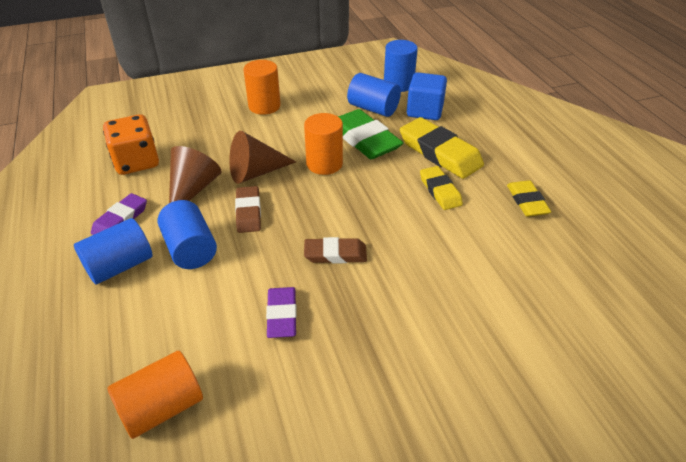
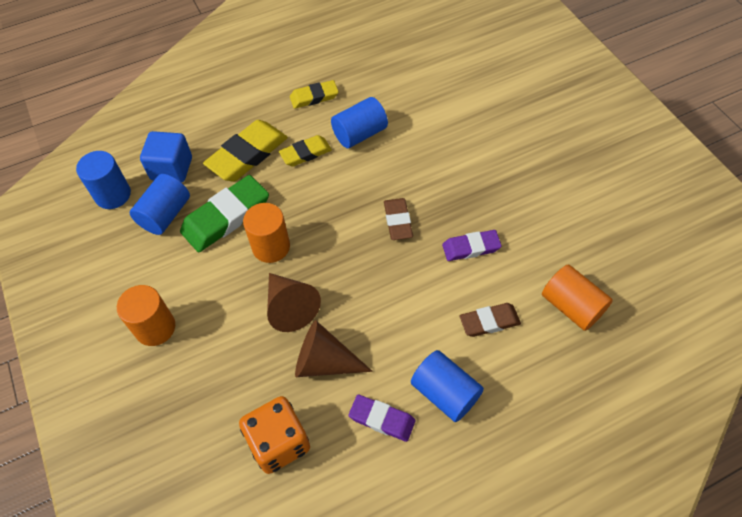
camera: 95 degrees left, 15 degrees up
(190, 249) = (412, 336): blue cylinder -> blue cylinder (360, 134)
(248, 212) = (354, 299): brown eraser -> brown eraser (489, 321)

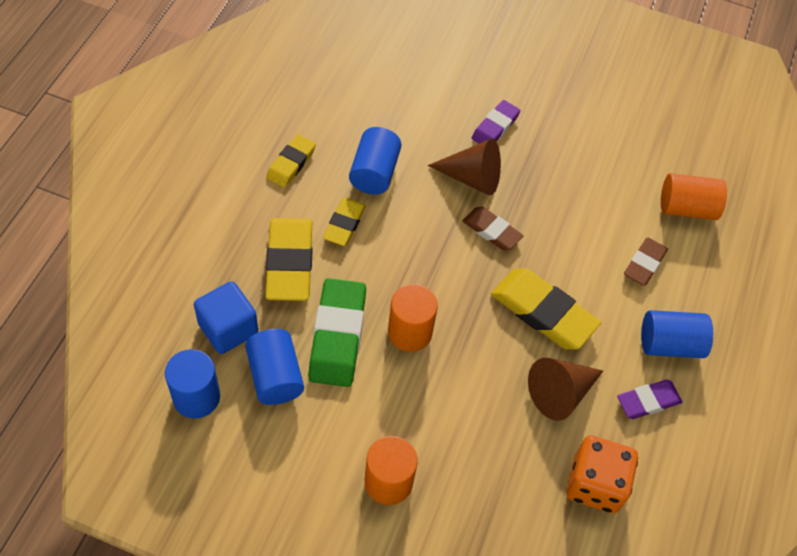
camera: 50 degrees left, 0 degrees up
(290, 307) = (484, 371): brown cone -> brown cone (472, 178)
(373, 299) = (543, 312): none -> yellow eraser
(471, 248) = (571, 213): purple eraser -> purple eraser (495, 127)

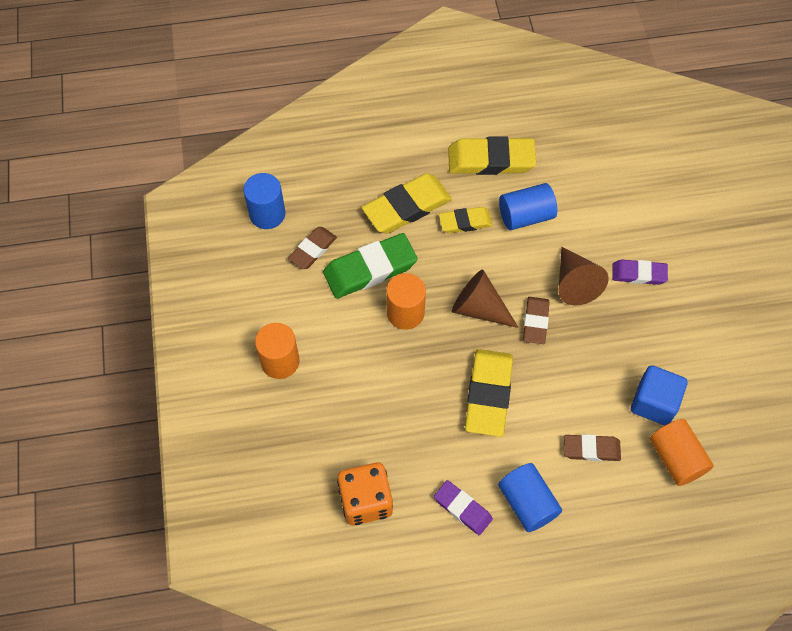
camera: 65 degrees right, 5 degrees up
(228, 328) = (329, 201): blue cube -> blue cube (654, 403)
(275, 376) = (313, 250): blue cylinder -> brown eraser
(291, 163) = (491, 160): yellow eraser -> yellow eraser, size x1.69
(560, 393) = (426, 440): brown cone -> brown cone (479, 308)

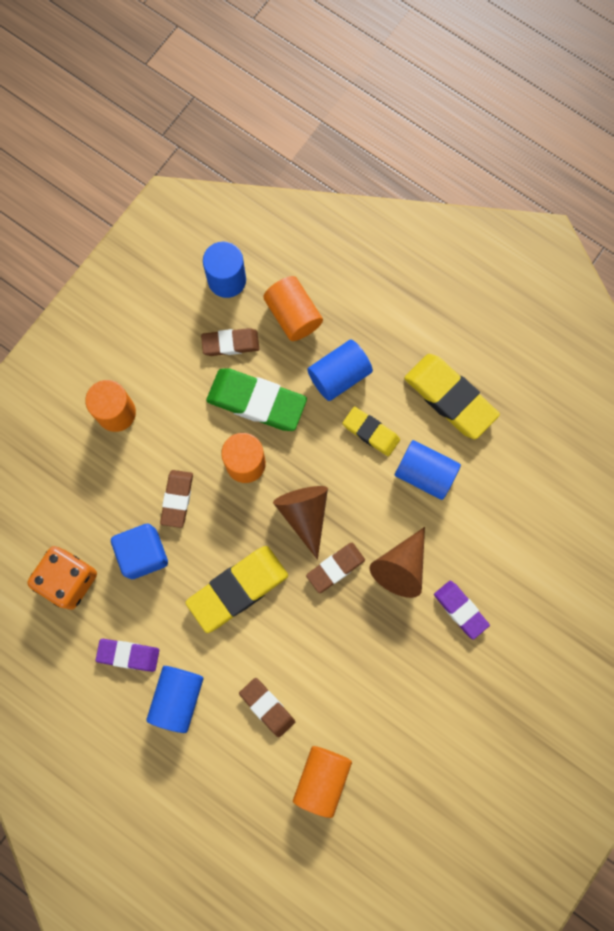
camera: 45 degrees right, 15 degrees up
(336, 197) = (293, 315): none -> orange cylinder
(384, 377) = (177, 499): none -> brown eraser
(407, 207) = (339, 375): yellow eraser -> blue cylinder
(462, 509) = (128, 655): purple eraser -> purple eraser turned 75 degrees counterclockwise
(654, 403) = (354, 721): blue cube -> blue cube (143, 553)

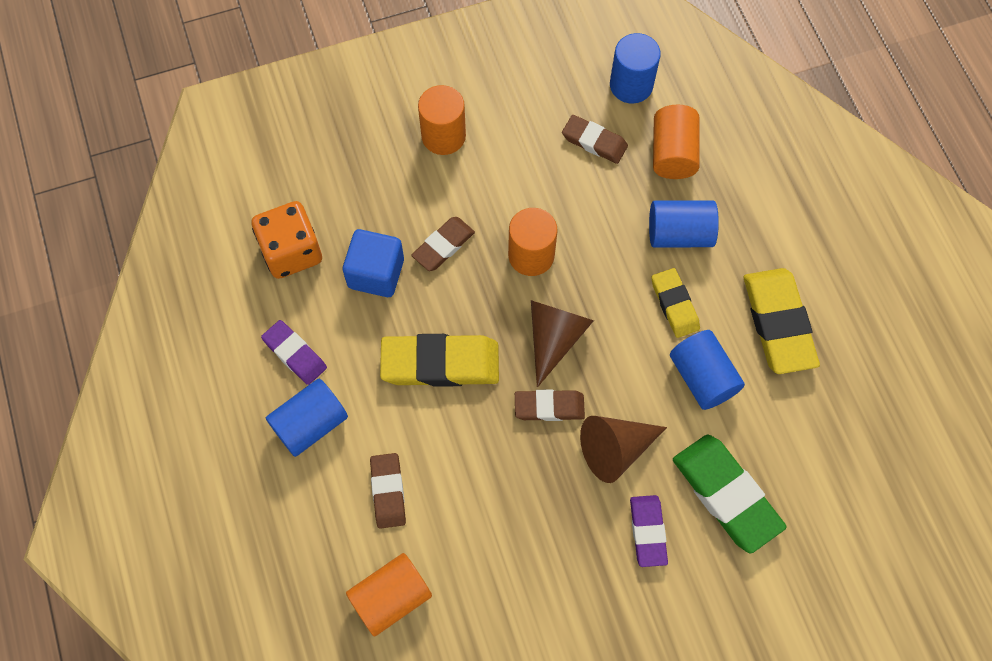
camera: 35 degrees right, 10 degrees down
(256, 401) = (582, 207): green eraser -> green eraser (726, 495)

